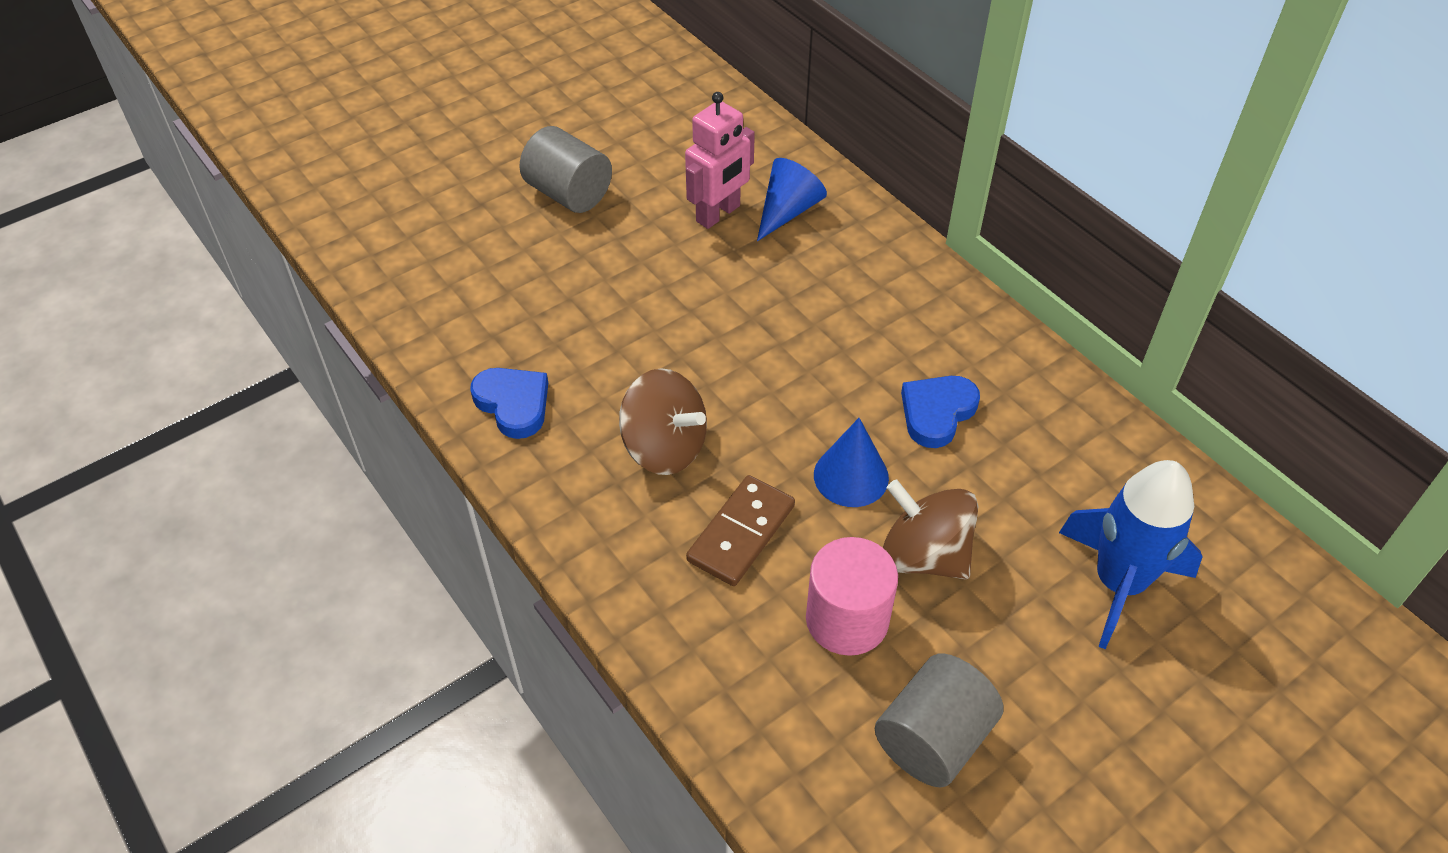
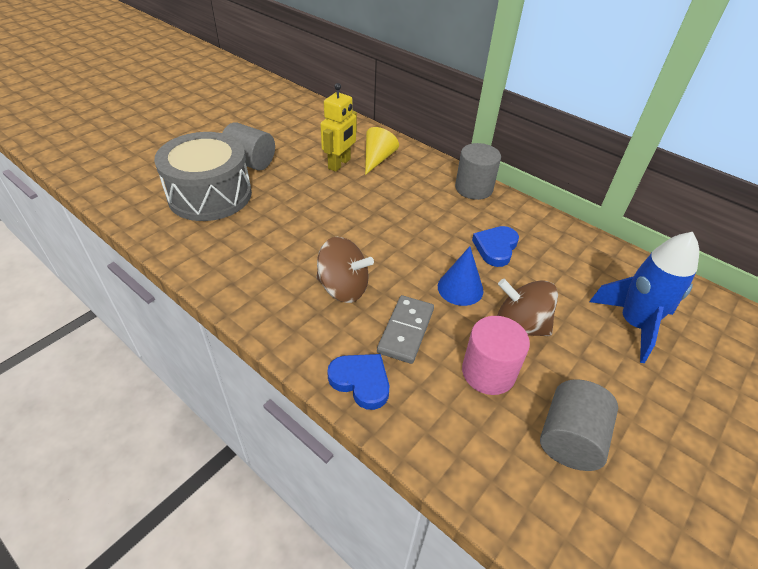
camera: 15 degrees left, 5 degrees down
(492, 251) = (210, 195): none -> grey drum
(513, 404) = (241, 276): blue heart -> blue heart (361, 381)
(718, 214) = (339, 164): pink robot -> yellow robot
(741, 533) = (405, 330): brown domino -> grey domino
(788, 211) = (377, 159): blue cone -> yellow cone
(940, 292) = (473, 188): none -> grey cylinder

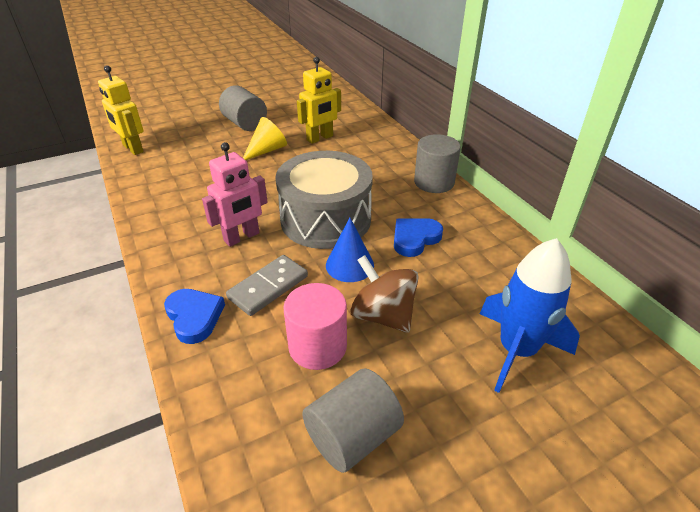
camera: 25 degrees right, 5 degrees down
(145, 217) = (132, 149): none -> yellow robot
(210, 195) = (193, 142): grey drum -> grey drum (325, 219)
(343, 288) = (242, 237): brown spinning top -> pink robot
(377, 159) = (358, 140): yellow cone -> yellow cone (267, 150)

